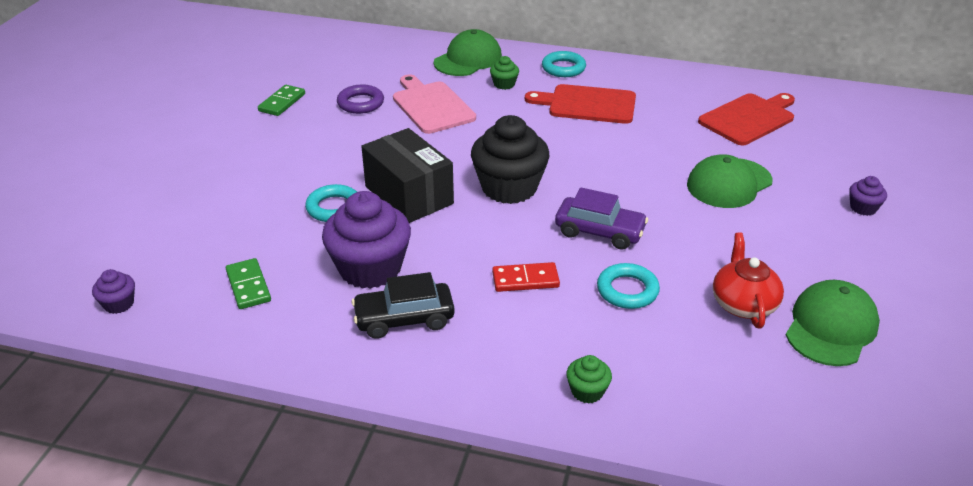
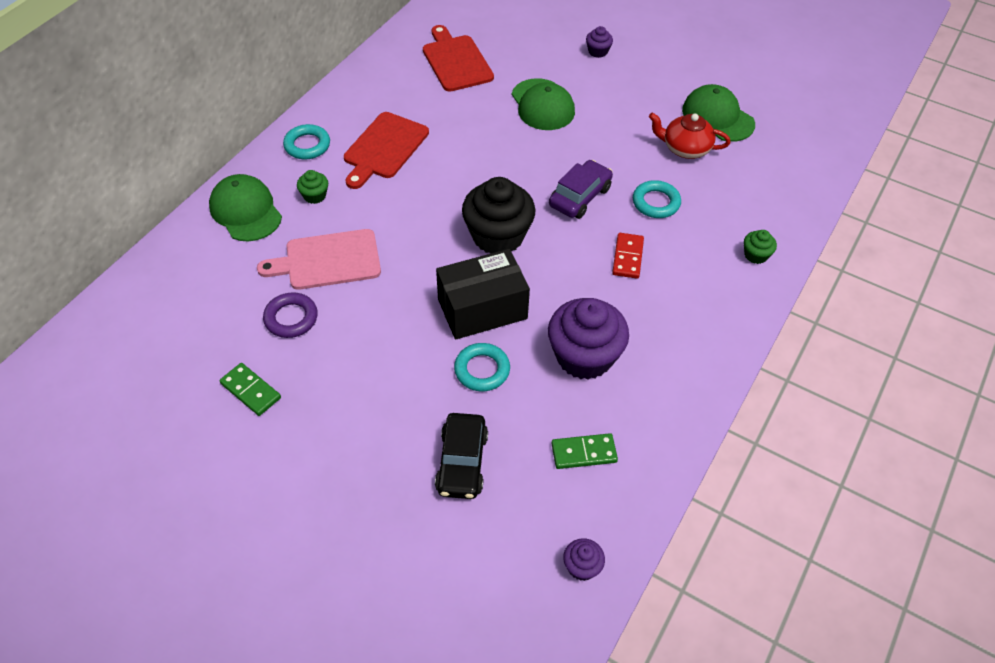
camera: 75 degrees left, 15 degrees up
(404, 319) = (656, 344): black car -> black car (462, 462)

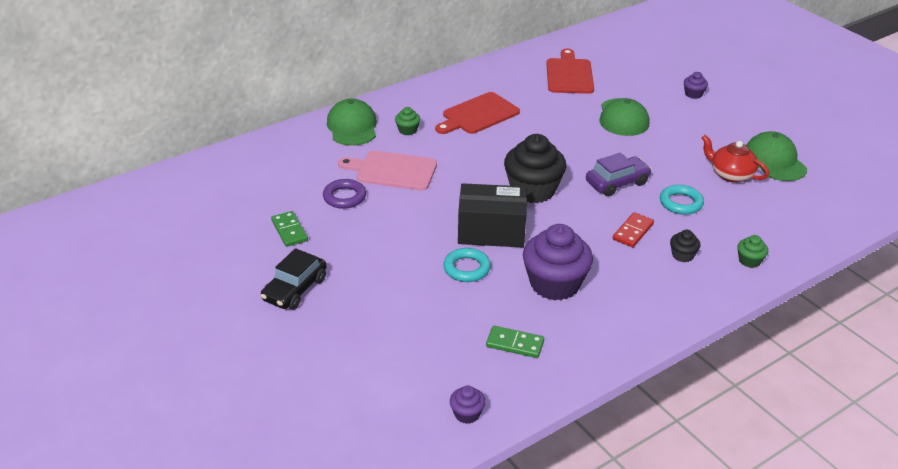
camera: 25 degrees right, 15 degrees down
(307, 145) = (421, 99): turquoise ring -> none
(462, 462) = (415, 319): black car -> black car (295, 289)
(690, 271) = (682, 255): none -> black cupcake

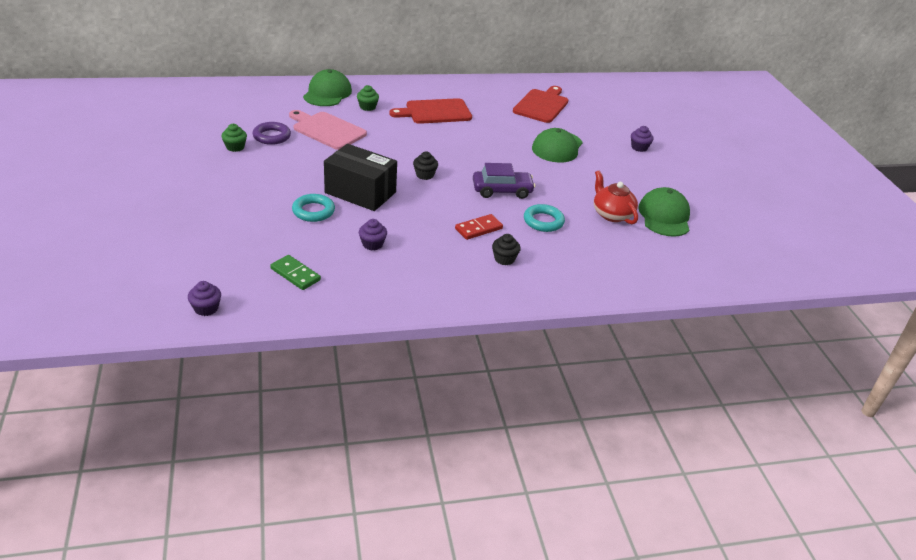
camera: 20 degrees right, 0 degrees up
(289, 231) = (208, 146): green domino -> none
(295, 289) = (171, 184): black car -> none
(533, 190) = (425, 175): black cupcake -> black cupcake, size x0.45
(554, 284) = (372, 244): purple cupcake -> purple cupcake, size x0.45
(749, 261) = (561, 282): green cupcake -> green cupcake (235, 147)

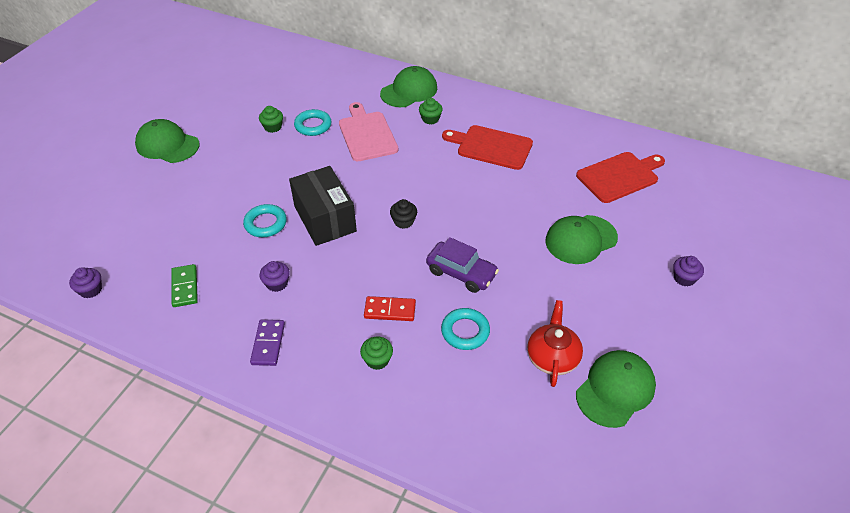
camera: 40 degrees right, 10 degrees up
(144, 187) = (167, 145): none -> green cap
(272, 136) = (313, 125): purple ring -> turquoise ring
(412, 281) = (268, 344): none -> purple domino
(504, 259) = (377, 360): black cupcake -> green cupcake

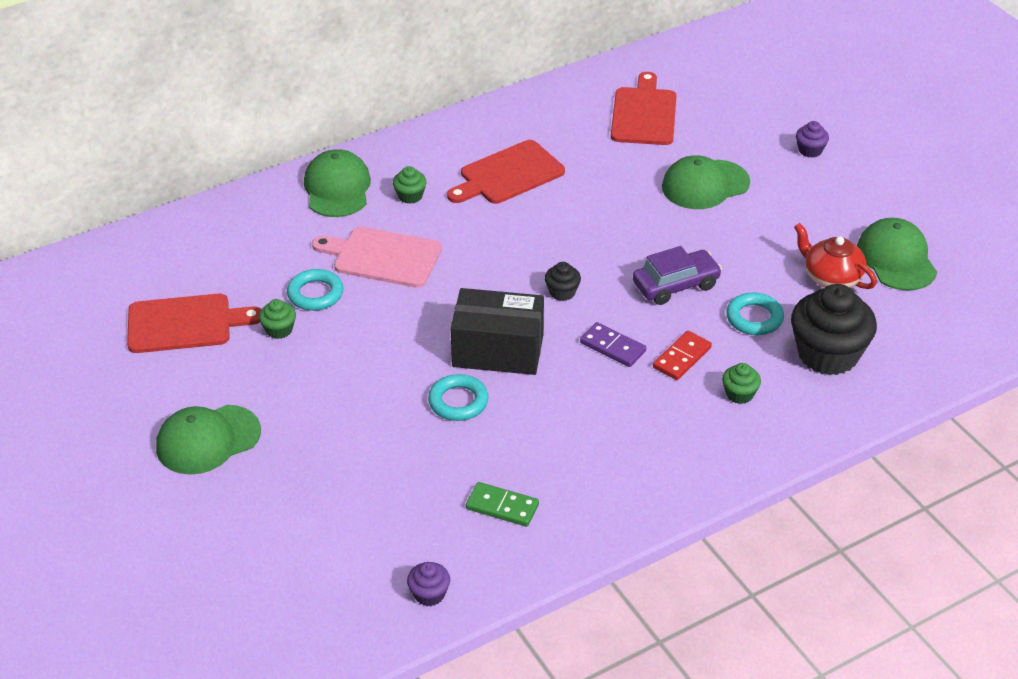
camera: 55 degrees left, 5 degrees down
(251, 94) = (185, 324): none -> red cutting board
(268, 344) = (650, 467): purple domino -> purple domino (612, 347)
(277, 283) = (566, 428): purple cupcake -> none
(463, 395) = (828, 354): none -> black cupcake
(581, 239) = (705, 185): green cap -> green cap turned 60 degrees clockwise

